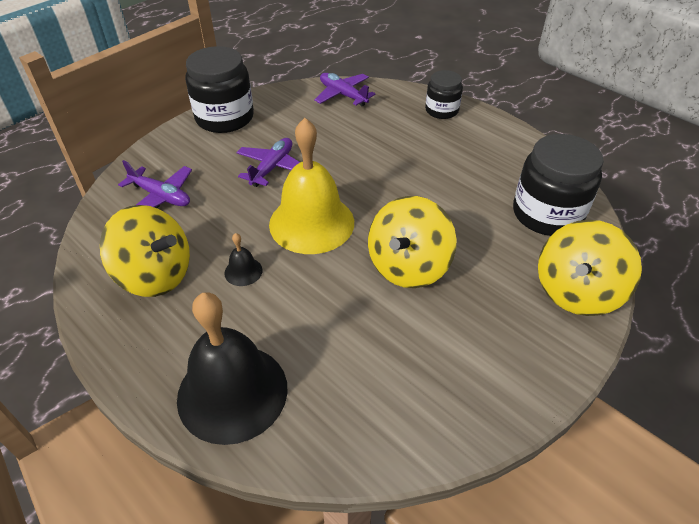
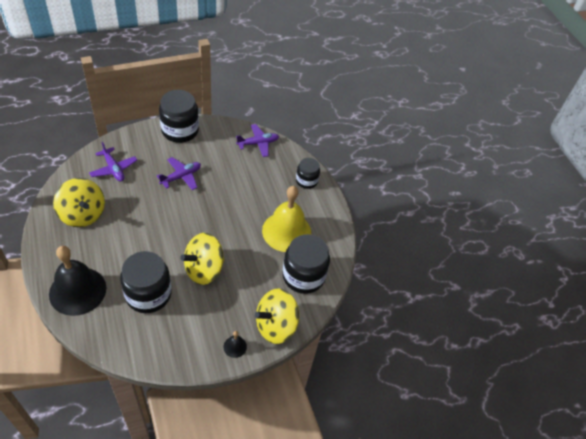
camera: 20 degrees right, 5 degrees up
(243, 271) = (123, 232): black bell -> black bell (235, 346)
(311, 223) = (176, 221): yellow bell -> yellow bell (286, 231)
(343, 95) = (258, 143): purple plane -> purple plane turned 90 degrees clockwise
(355, 340) = (148, 294): none -> black jar

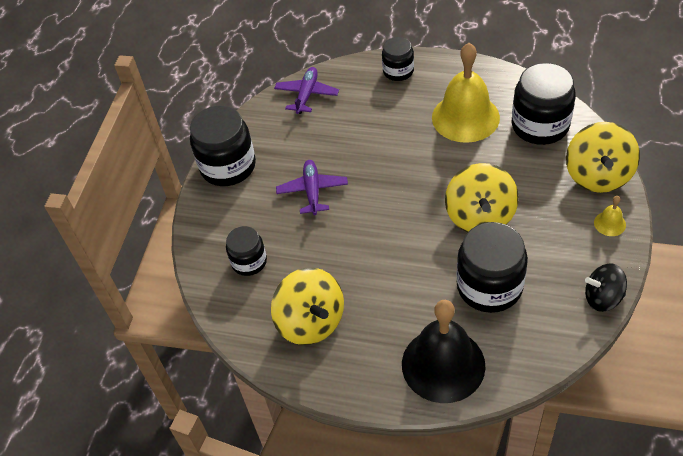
camera: 45 degrees left, 0 degrees up
(83, 214) = (311, 322): yellow spinning top -> yellow spinning top turned 60 degrees clockwise
(113, 169) = (249, 262): purple plane -> black jar
(167, 362) = (602, 298): none -> black spinning top
(235, 346) = (609, 223): black bell -> yellow bell

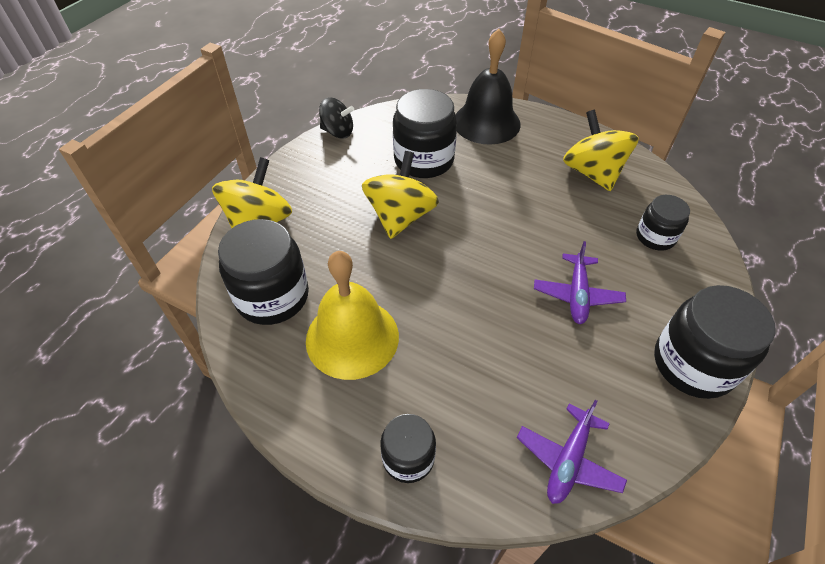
camera: 170 degrees left, 0 degrees up
(609, 223) = (286, 179): yellow bell -> none

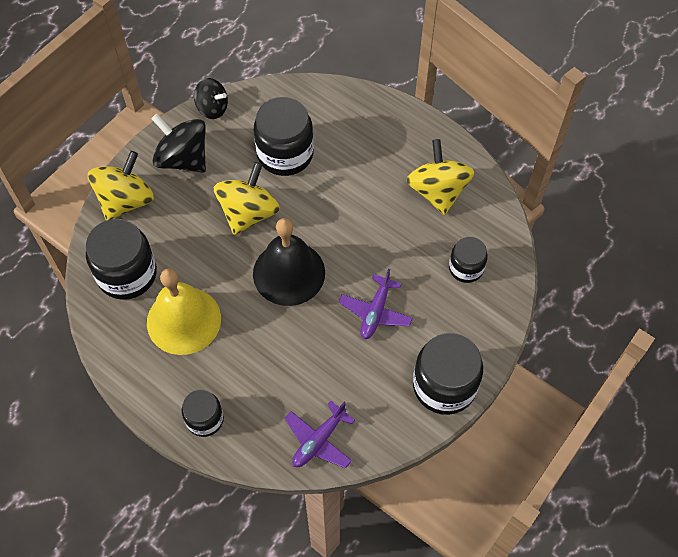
camera: 10 degrees right, 10 degrees up
(316, 177) = (183, 159): none -> black spinning top
(486, 122) = (357, 117): black bell -> black bell (289, 273)

